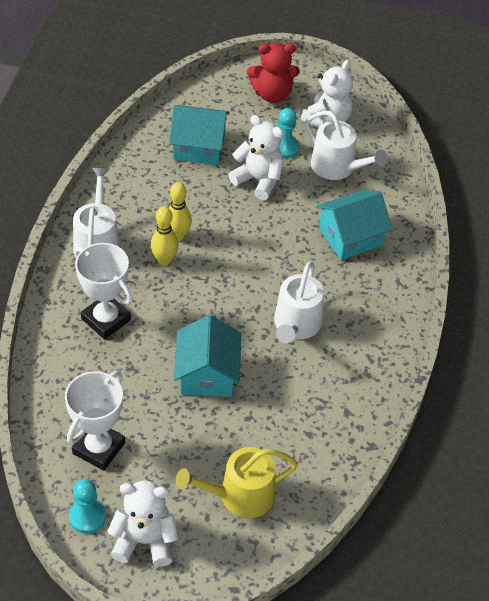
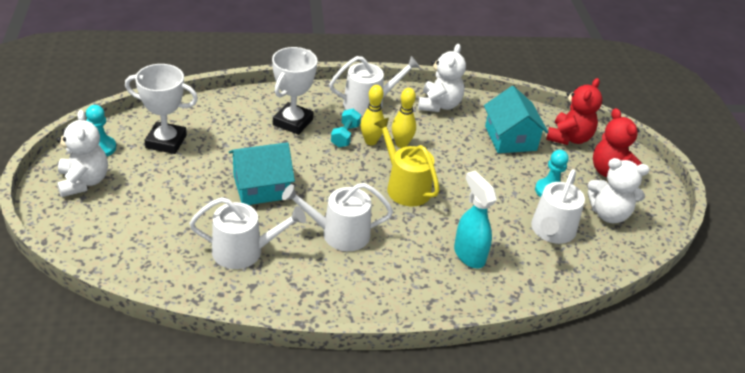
camera: 70 degrees right, 10 degrees down
(147, 279) = (345, 136): none -> turquoise dumbbell
(213, 103) = (569, 138): none -> red teddy bear
(240, 495) = (139, 228): yellow watering can -> yellow watering can (405, 187)
(258, 180) = (497, 181): white teddy bear -> white teddy bear (439, 105)
(299, 409) = (244, 251): none -> white watering can
(350, 236) = (469, 255): turquoise house -> turquoise spray bottle

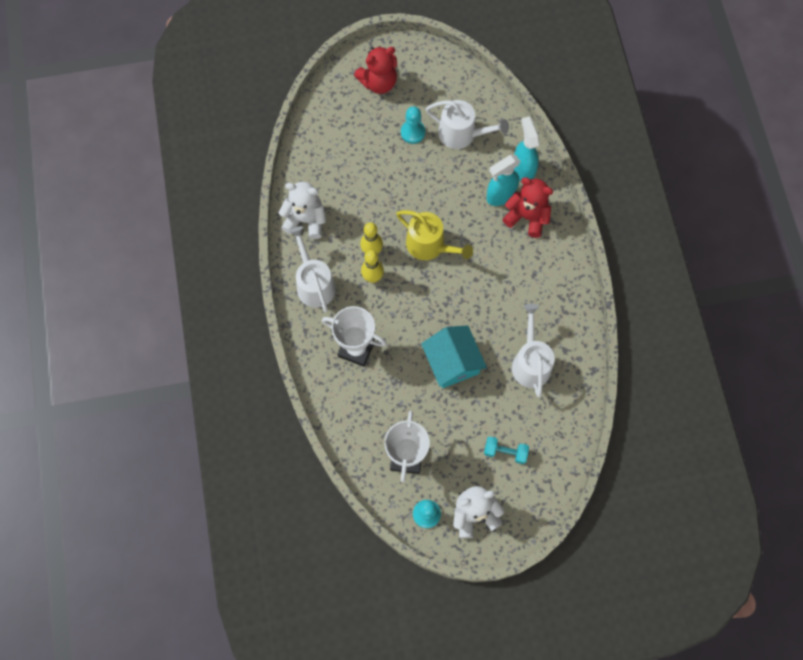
camera: 90 degrees left, 30 degrees up
(339, 233) = (496, 293): white watering can -> none
(345, 136) = (368, 300): turquoise dumbbell -> turquoise dumbbell (505, 452)
(405, 187) = (429, 245): yellow watering can -> yellow watering can turned 105 degrees counterclockwise
(507, 282) = (523, 169): none -> turquoise spray bottle
(510, 138) = (346, 159): turquoise house -> none
(569, 138) = (337, 111): red teddy bear -> red teddy bear (527, 217)
(609, 214) = (433, 90): white teddy bear -> none

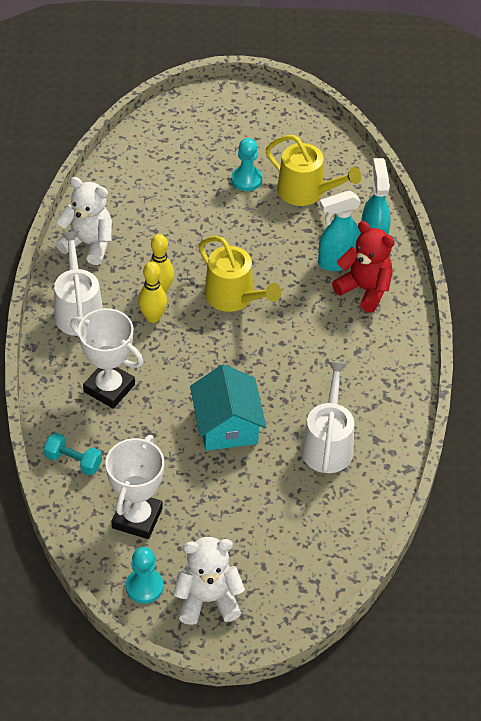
camera: 10 degrees right, 20 degrees down
(378, 82) = (219, 124): red teddy bear -> none
(461, 134) = (306, 192): white watering can -> yellow watering can
(505, 452) = (267, 537): turquoise dumbbell -> turquoise dumbbell (73, 461)

